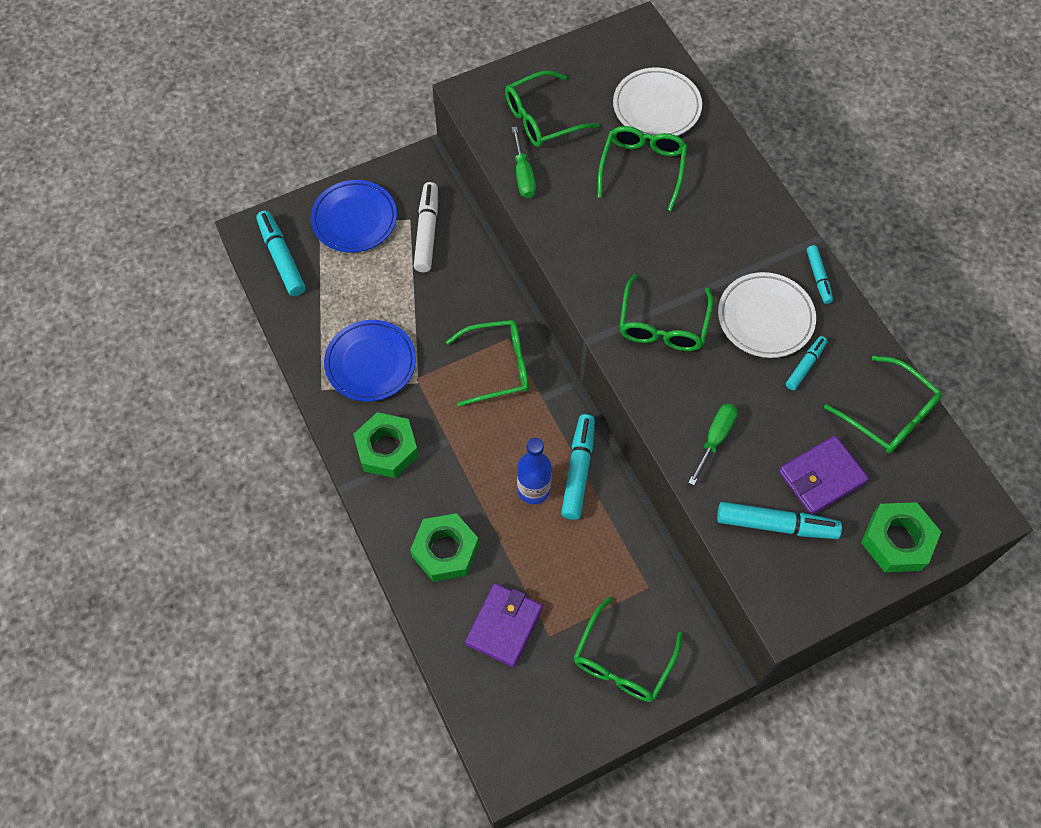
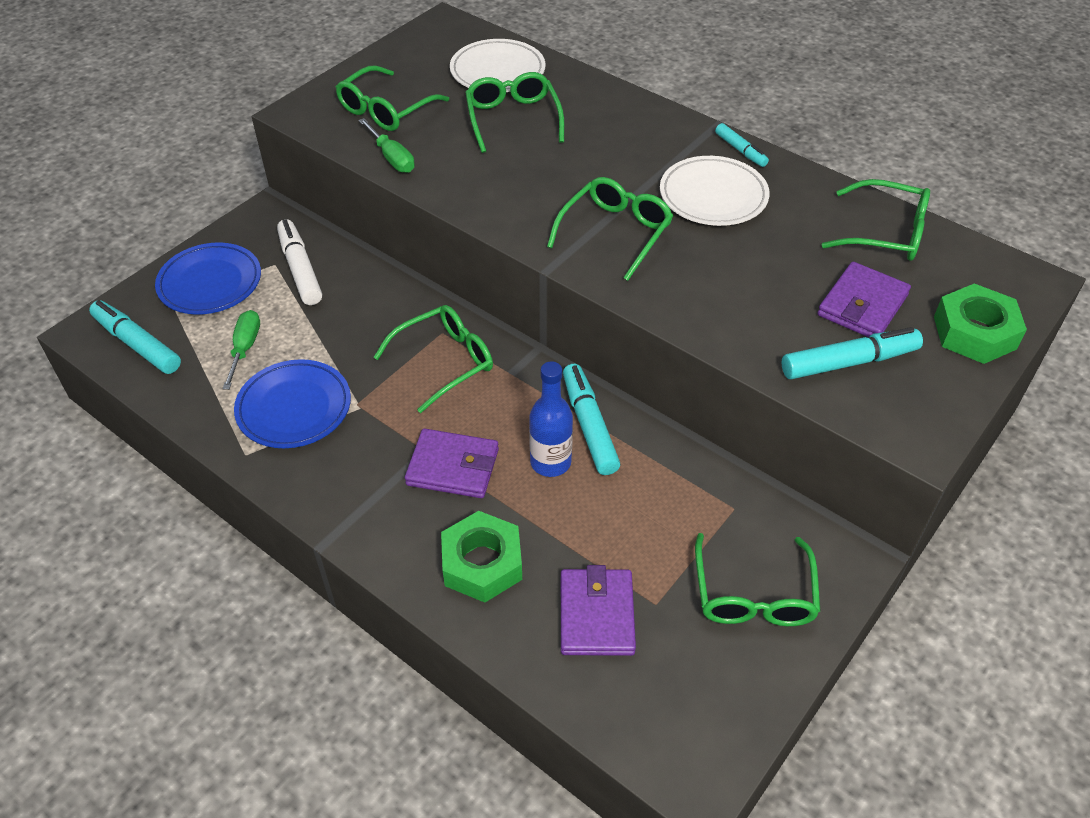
camera: 25 degrees left, 15 degrees down
(387, 449) = (356, 485): green nut -> none
(461, 463) = (453, 467): none -> purple wallet
(663, 324) = (615, 233): green glasses -> green glasses turned 135 degrees counterclockwise
(715, 439) = (734, 310): green screwdriver -> green screwdriver (245, 348)
(805, 365) = (778, 221): turquoise marker -> none

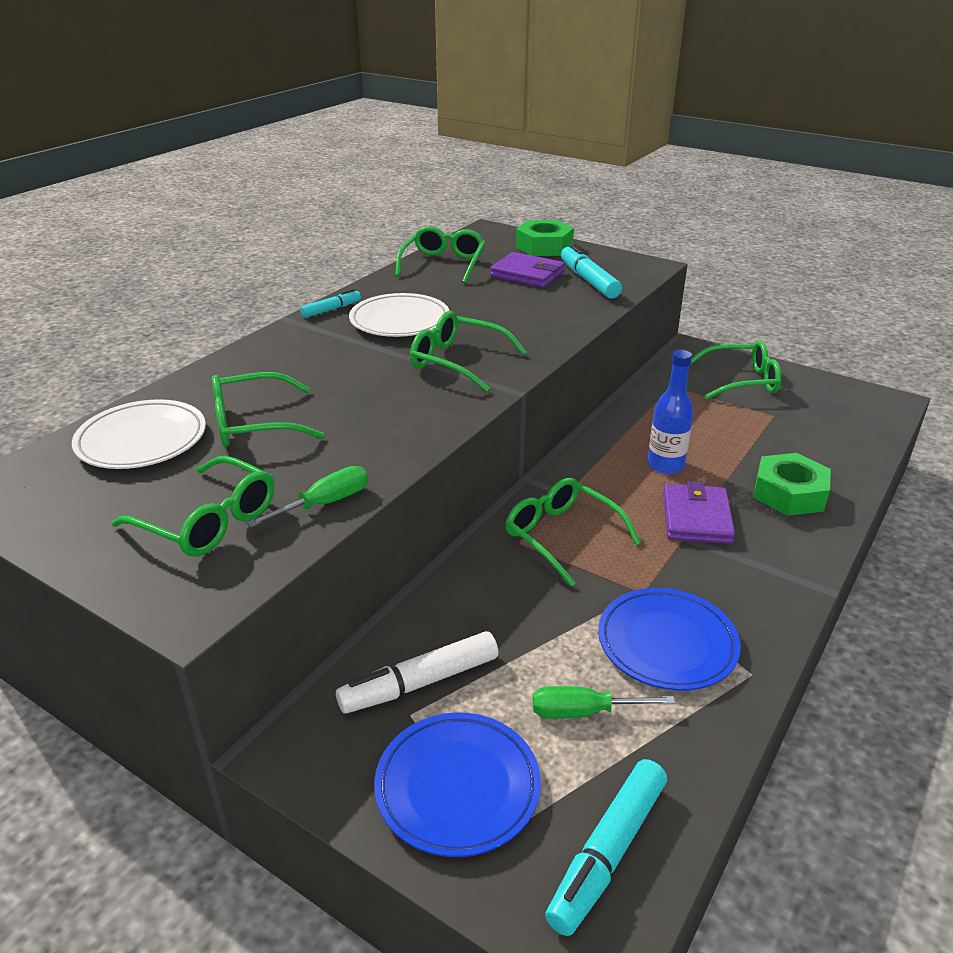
camera: 95 degrees left, 15 degrees down
(589, 425) = (616, 448): turquoise marker -> none
(596, 615) = (799, 439): purple wallet -> none

